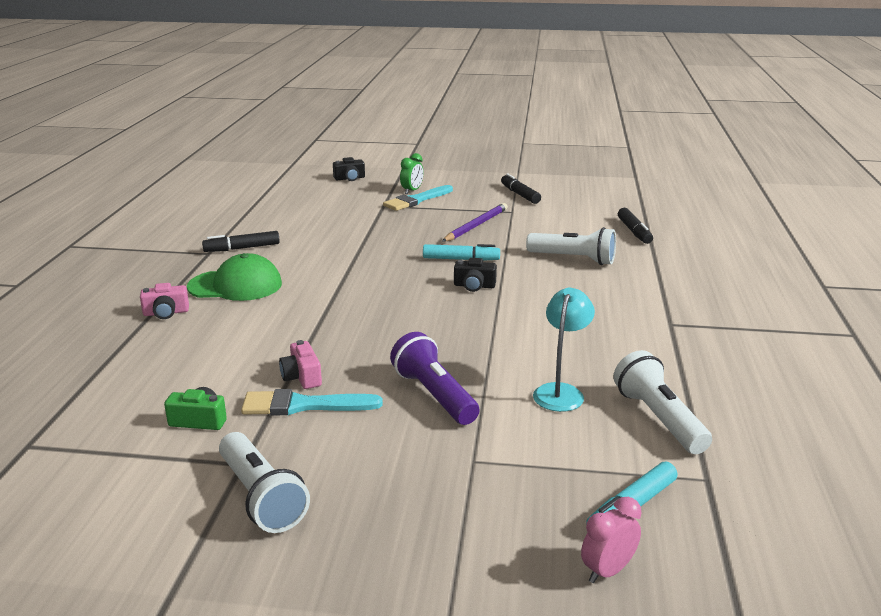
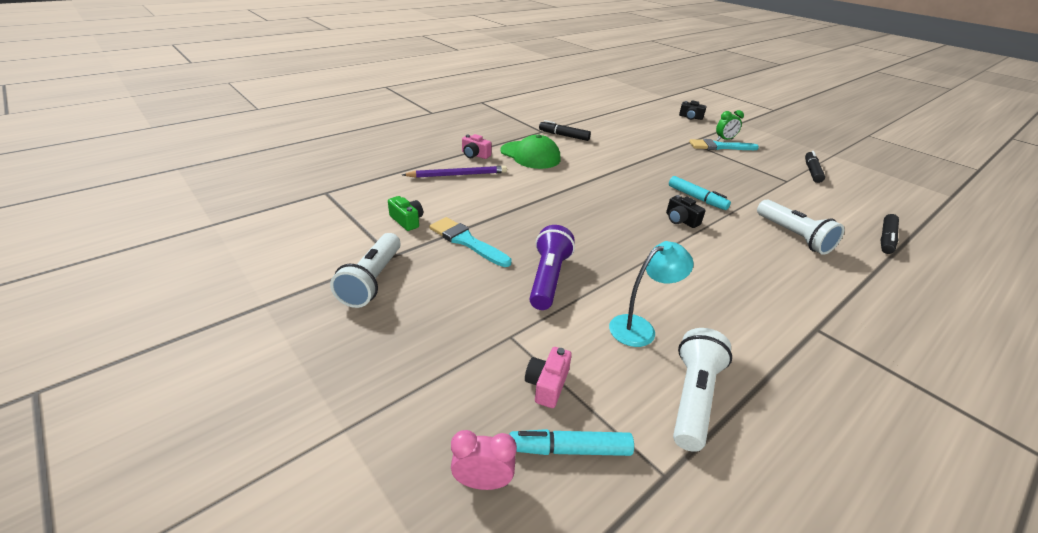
camera: 40 degrees right, 10 degrees up
(302, 377) = (489, 224): pink camera -> pink camera (547, 384)
(476, 225) = (742, 180): purple pencil -> purple pencil (457, 175)

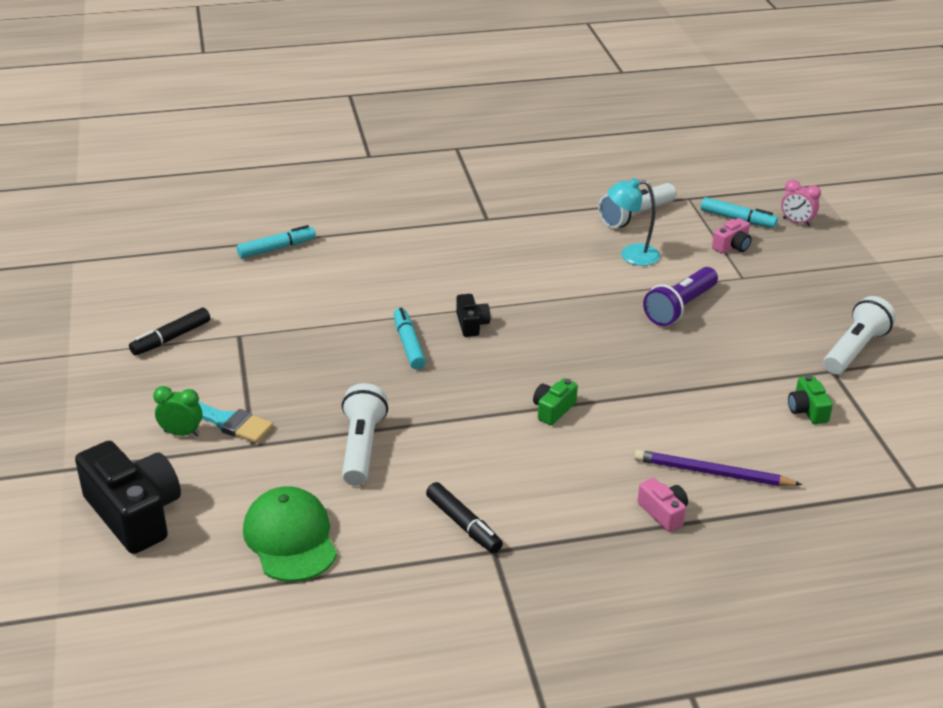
camera: 150 degrees left, 0 degrees up
(466, 241) = (744, 365): turquoise brush -> none
(530, 155) = (568, 487): green cap -> green cap (290, 538)
(572, 184) = (553, 410): none -> green camera
(690, 117) = (134, 513): black camera -> black camera, size x2.09
(793, 236) = (372, 276): white flashlight -> white flashlight (361, 447)
(886, 239) = (277, 248): black marker -> turquoise marker

